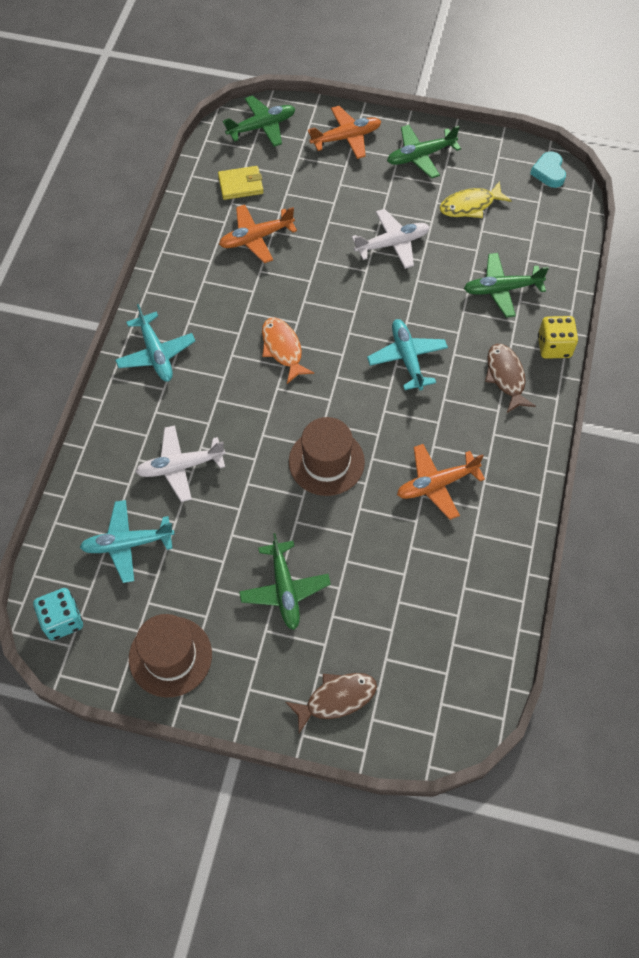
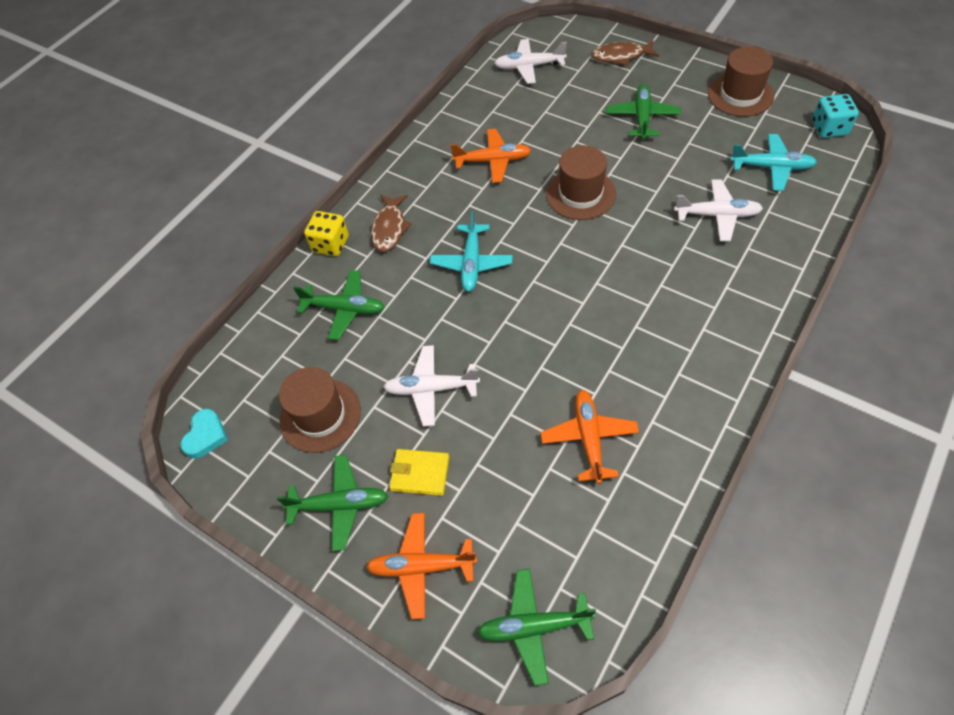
camera: 155 degrees left, 5 degrees down
(156, 354) = (731, 324): turquoise plane -> none
(240, 185) = (590, 526): yellow wallet -> yellow wallet (420, 473)
(256, 238) = (589, 438): orange plane -> orange plane turned 90 degrees counterclockwise
(283, 349) = (592, 299): orange fish -> none
(453, 650) = (529, 67): none -> white plane
(470, 205) = (320, 415): yellow fish -> brown hat

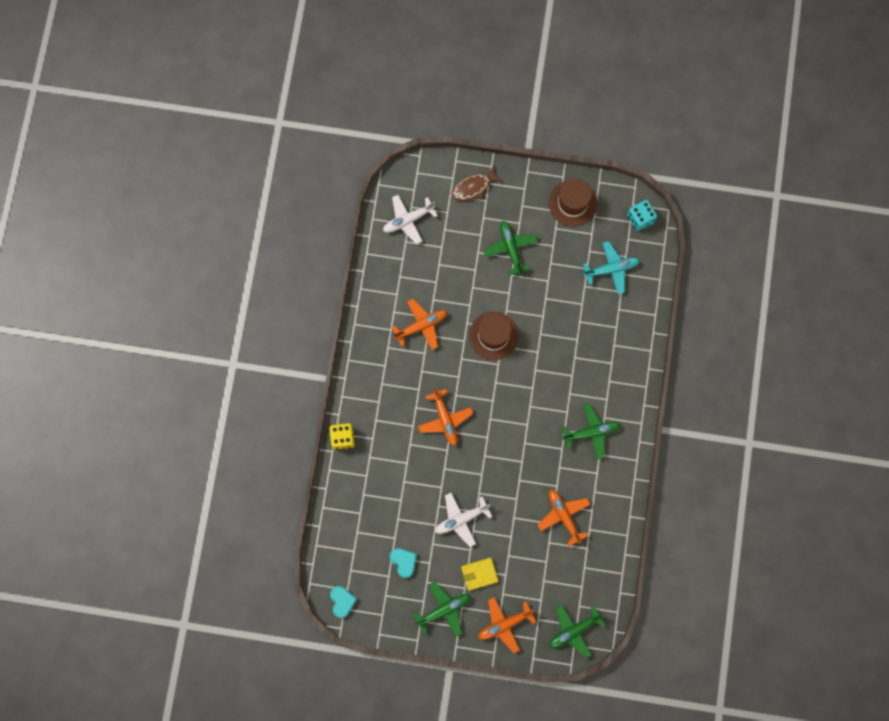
camera: 30 degrees left, 20 degrees up
(320, 415) = (403, 562): brown hat -> turquoise heart
(345, 309) = (379, 484): green plane -> green plane (591, 432)
(389, 228) = (376, 410): brown fish -> none
(471, 263) = (445, 420): turquoise plane -> orange plane
(717, 215) = (588, 324): white plane -> none

